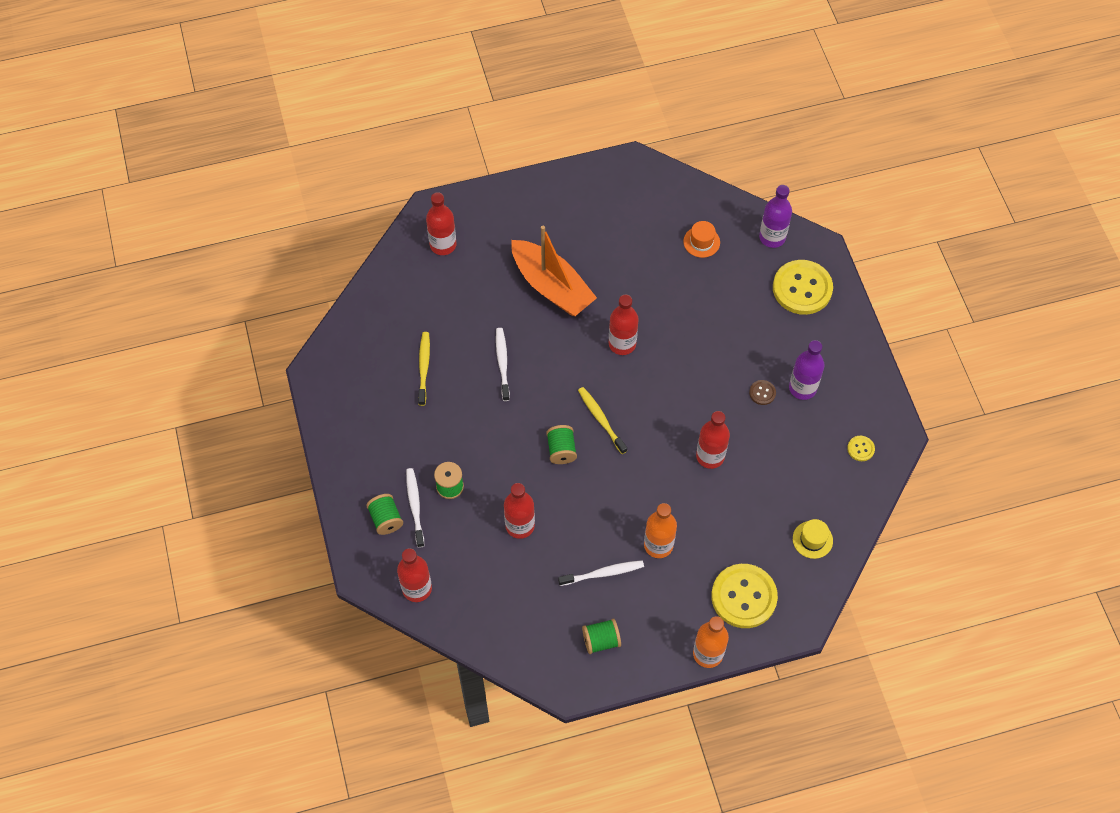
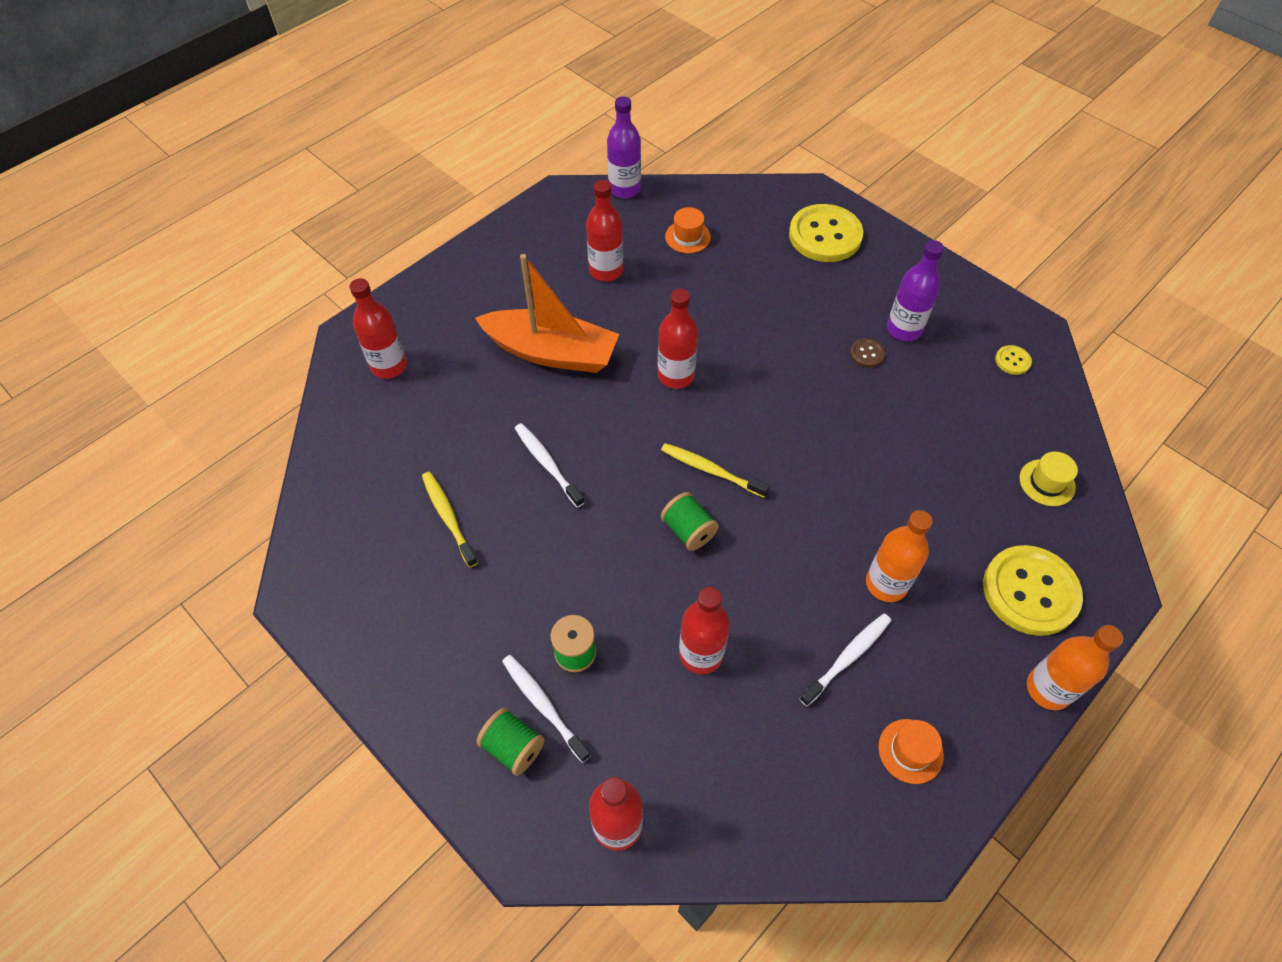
camera: 30 degrees left, 5 degrees down
(601, 640) = (910, 751): green spool -> orange hat
(710, 456) = (865, 449): red bottle -> red bottle (606, 271)
(772, 237) = (757, 202): purple bottle -> purple bottle (624, 189)

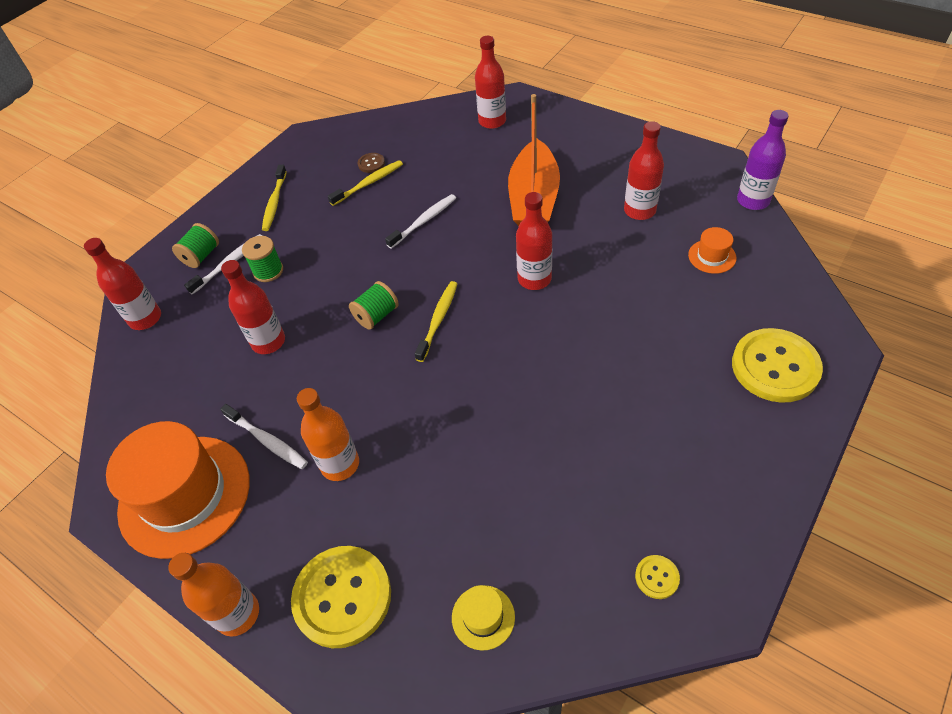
camera: 85 degrees right, 5 degrees down
(436, 641) = (274, 202): none -> yellow toothbrush
(867, 354) = (613, 423): brown button -> brown button (371, 164)
(904, 329) = (662, 456): purple bottle -> none
(910, 751) = (184, 495): orange hat -> orange hat, size x2.38

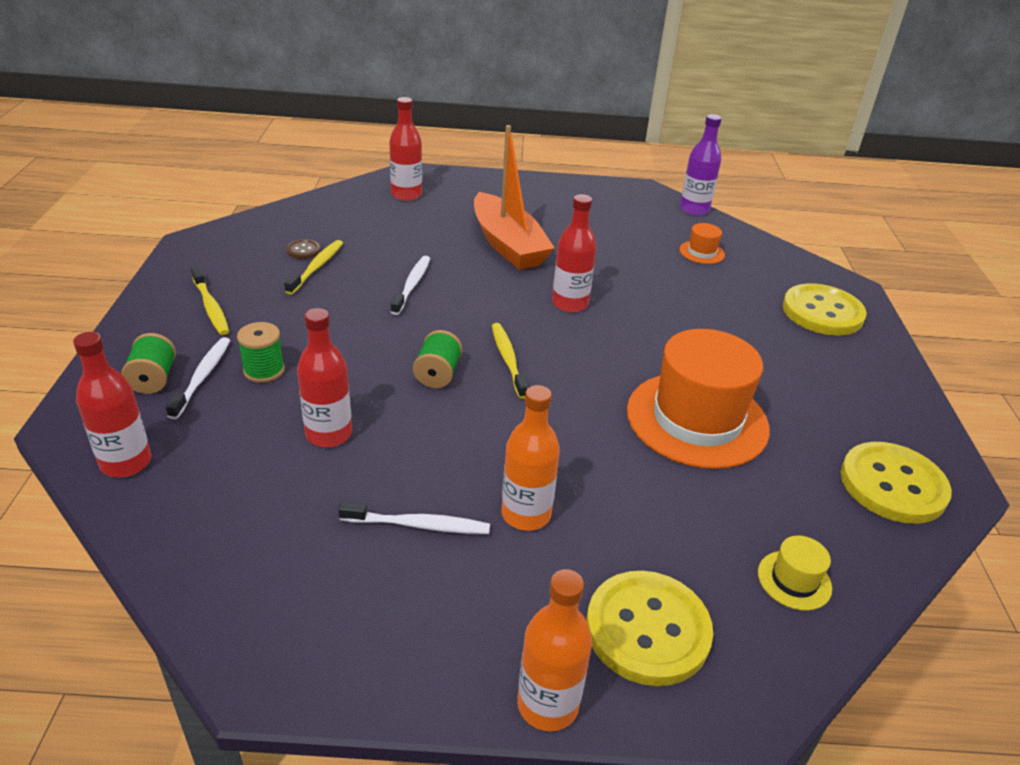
camera: 40 degrees left, 15 degrees down
(184, 495) = (361, 619): orange hat -> orange hat (697, 419)
(639, 210) = (612, 234): red bottle -> none
(657, 577) = (892, 485): yellow button -> yellow button, size x2.32

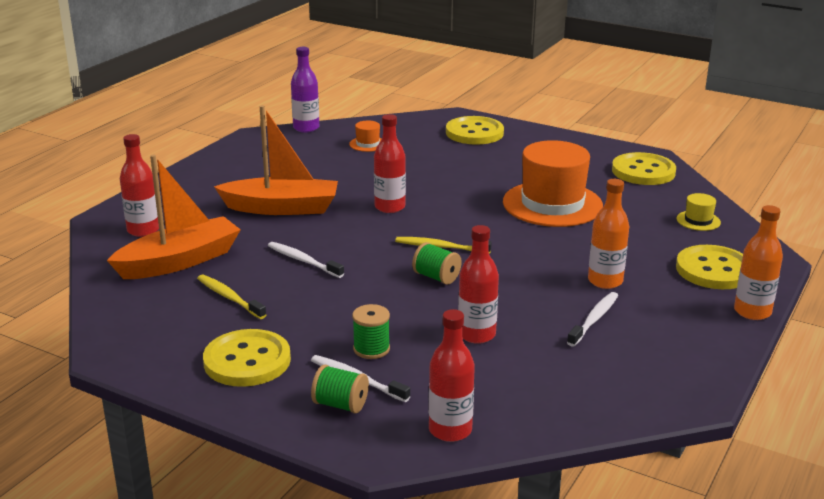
camera: 60 degrees left, 10 degrees down
(211, 307) = (247, 361): yellow toothbrush -> yellow button
(303, 250) = (192, 299): brown button -> none
(364, 226) = (179, 261): none -> orange boat

